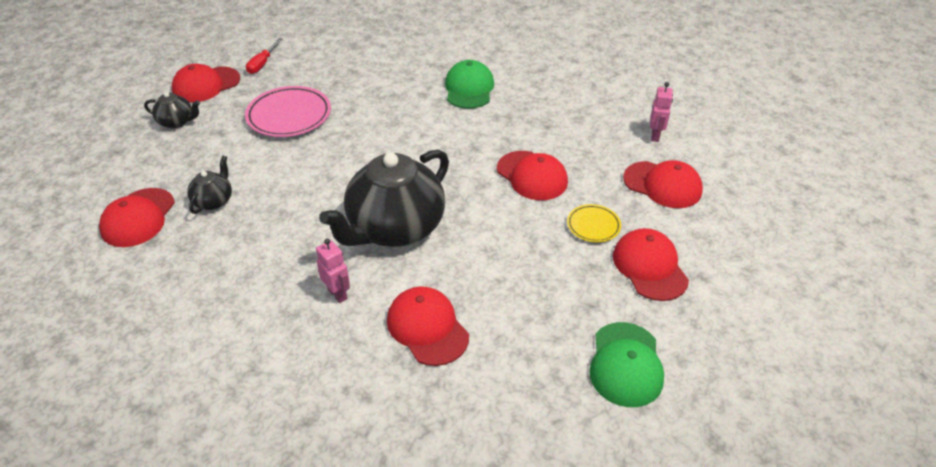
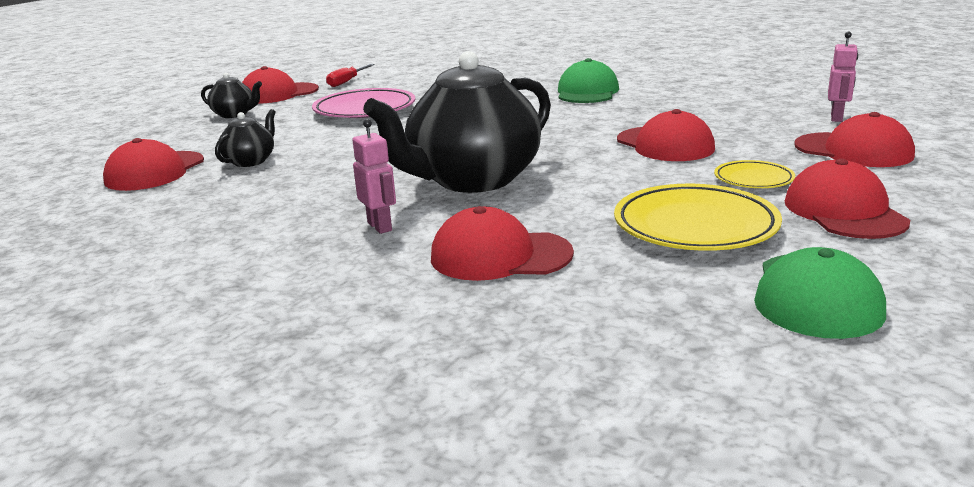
camera: 10 degrees right, 20 degrees down
(427, 328) = (500, 256): red cap -> red cap turned 60 degrees counterclockwise
(554, 287) = (695, 226): none -> yellow plate

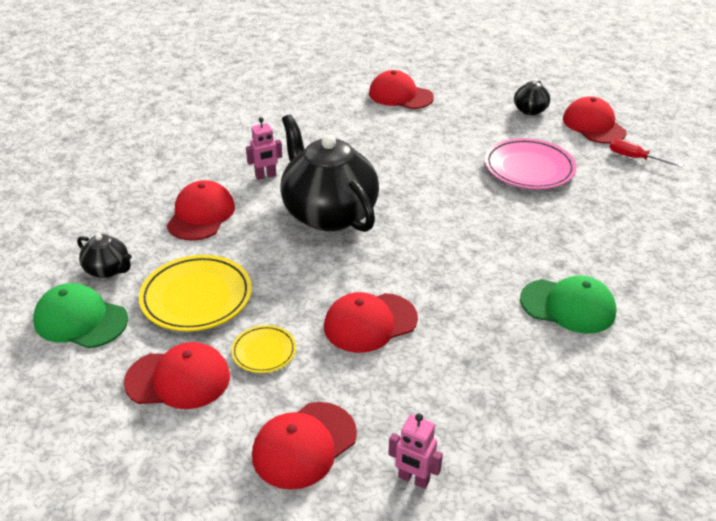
camera: 95 degrees right, 15 degrees up
(250, 161) = (407, 126): black teapot -> black teapot (108, 269)

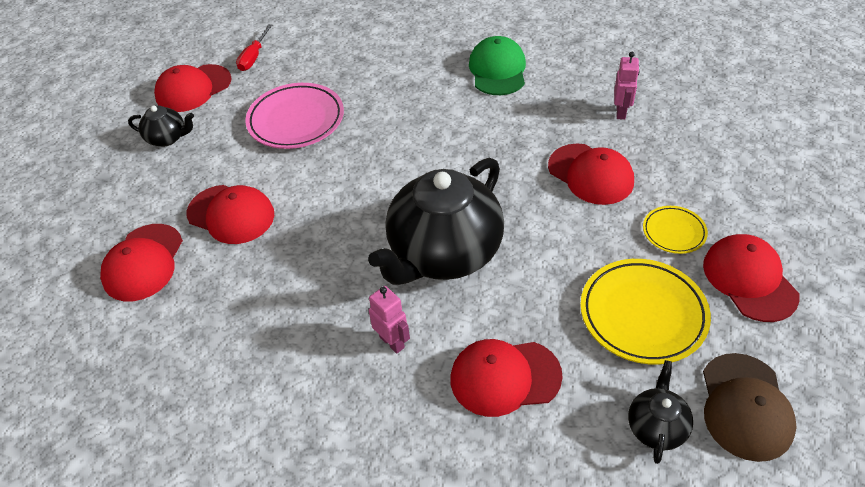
camera: 105 degrees left, 10 degrees up
(80, 320) = (745, 406): green cap -> brown cap
(304, 445) = (744, 174): red cap -> red cap (231, 214)
(413, 479) = (724, 113): pink robot -> pink robot (621, 112)

